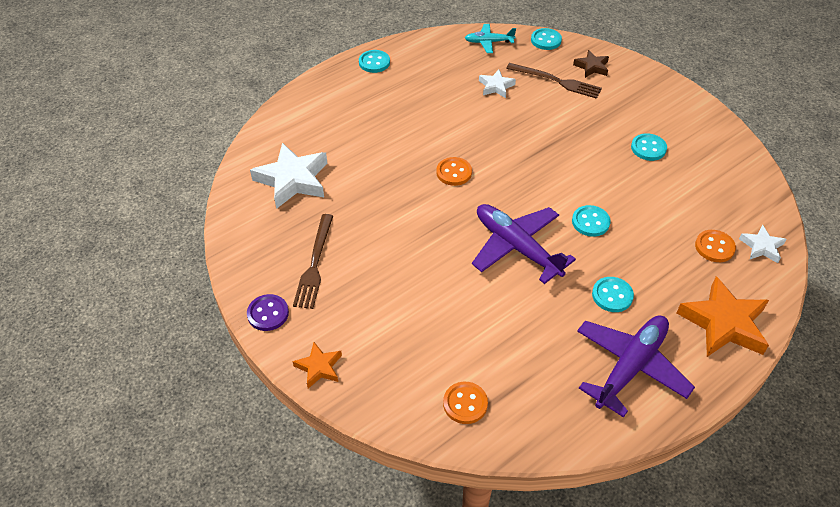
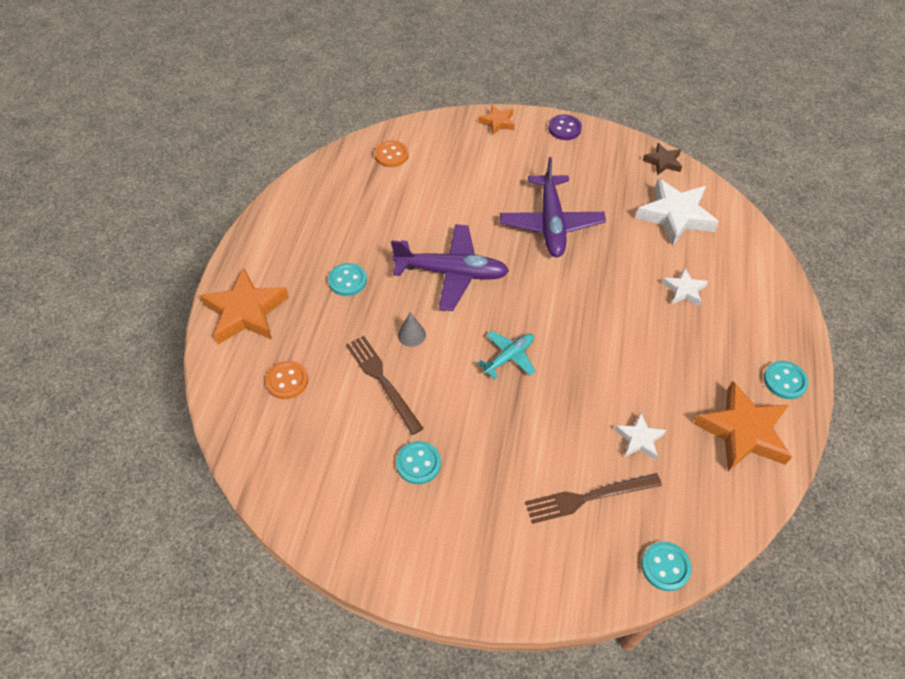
camera: 140 degrees right, 5 degrees up
(314, 264) = (577, 171): brown fork -> brown fork (382, 381)
(432, 58) = (743, 432): none -> orange star
(454, 172) = (567, 306): orange button -> none
(488, 42) = (720, 507): turquoise plane -> turquoise plane (509, 357)
(590, 222) = (411, 335): turquoise button -> grey cone
(592, 67) = (572, 557): brown star -> brown star (663, 162)
(630, 366) = (300, 238): purple plane -> purple plane (551, 224)
(761, 247) = (243, 410): white star -> white star (684, 290)

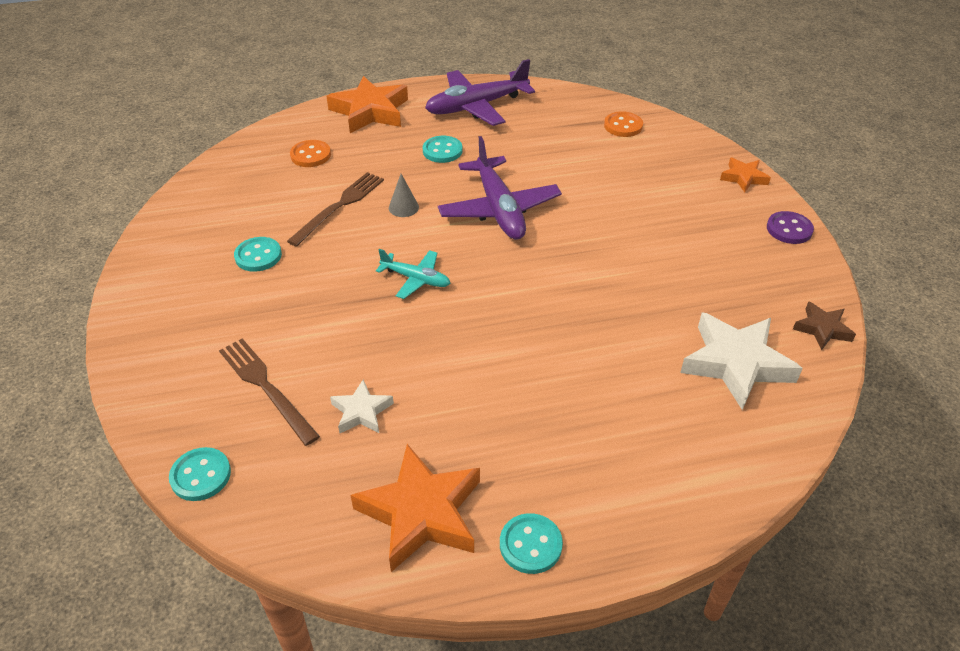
camera: 65 degrees right, 10 degrees down
(551, 224) = (626, 259): purple plane -> purple plane (476, 106)
(684, 290) = (613, 401): white star -> none

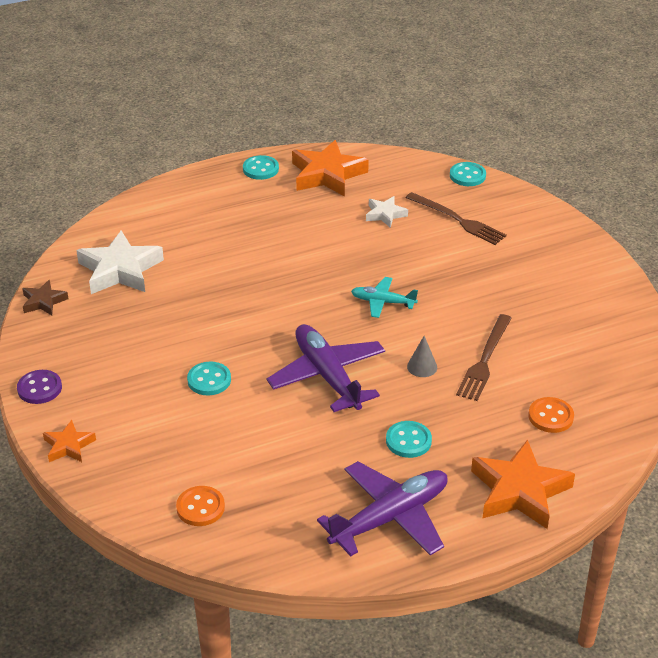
camera: 170 degrees right, 5 degrees down
(258, 256) = (528, 305): turquoise button -> turquoise button (209, 380)

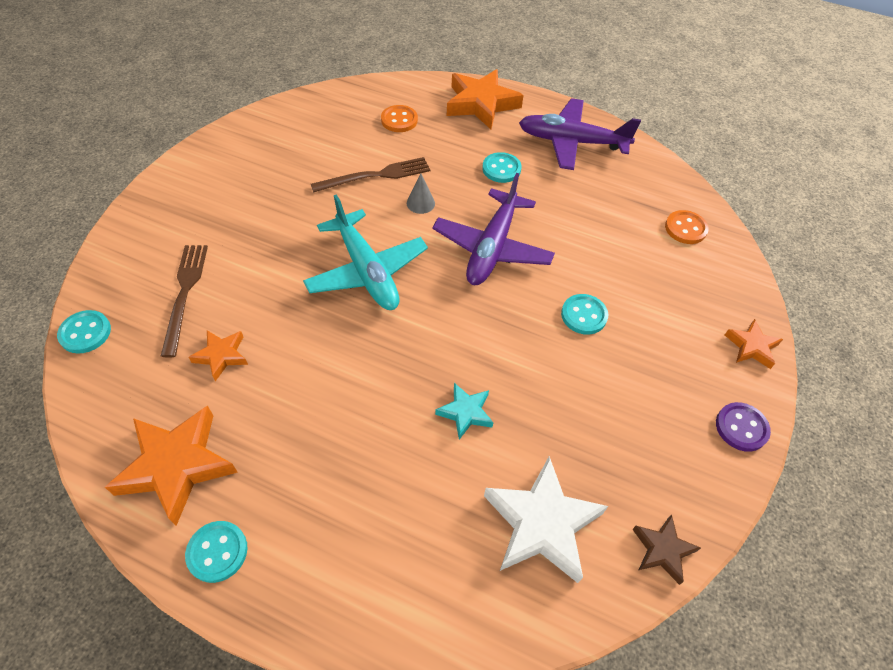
camera: 135 degrees left, 15 degrees up
(218, 282) = (465, 412): none -> turquoise star
(382, 302) = (367, 271): turquoise plane -> turquoise plane, size x1.85
(385, 214) = (221, 356): white star -> orange star

